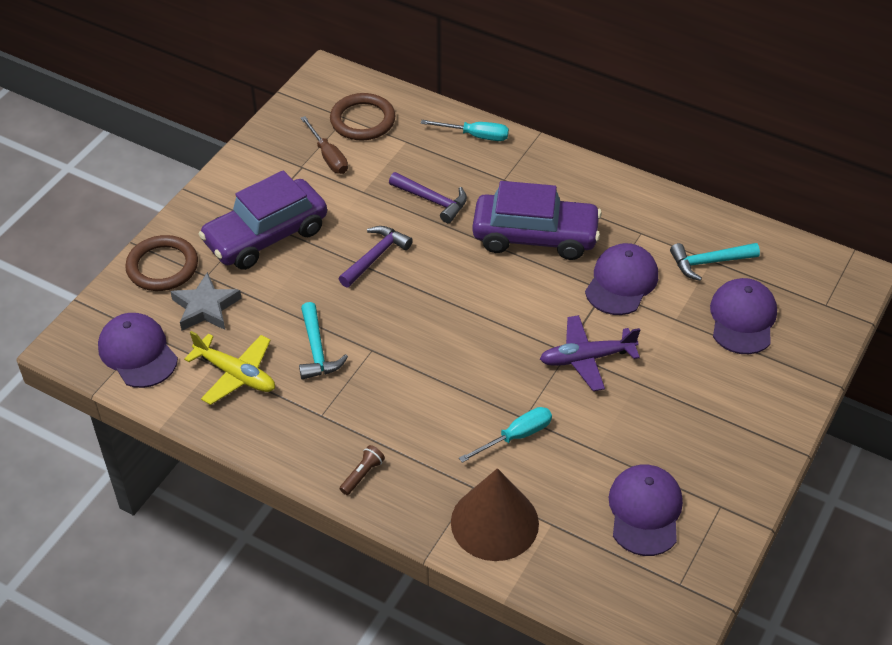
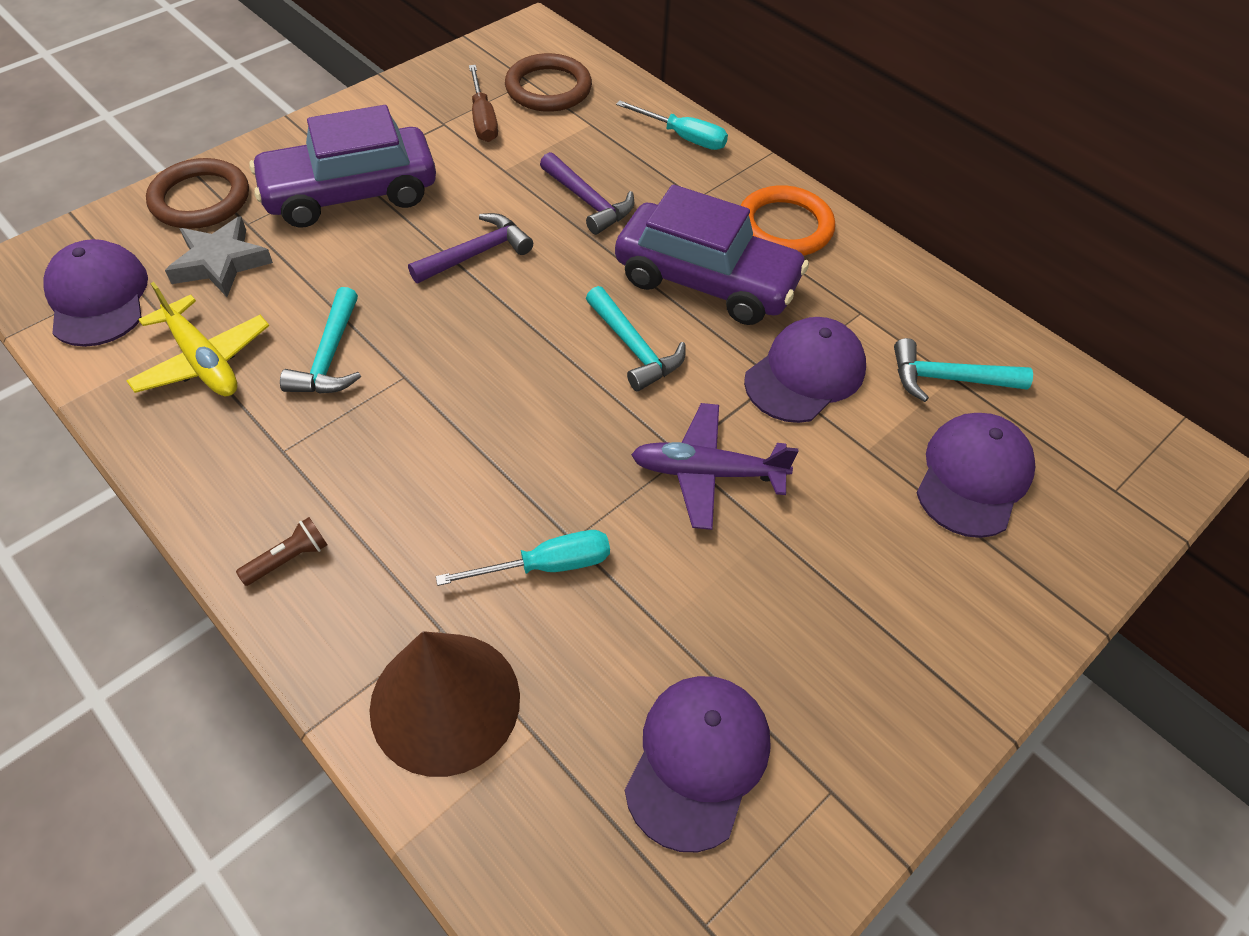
camera: 15 degrees right, 5 degrees up
(508, 293) = (634, 348): none -> turquoise hammer
(570, 185) = (784, 226): none -> orange ring

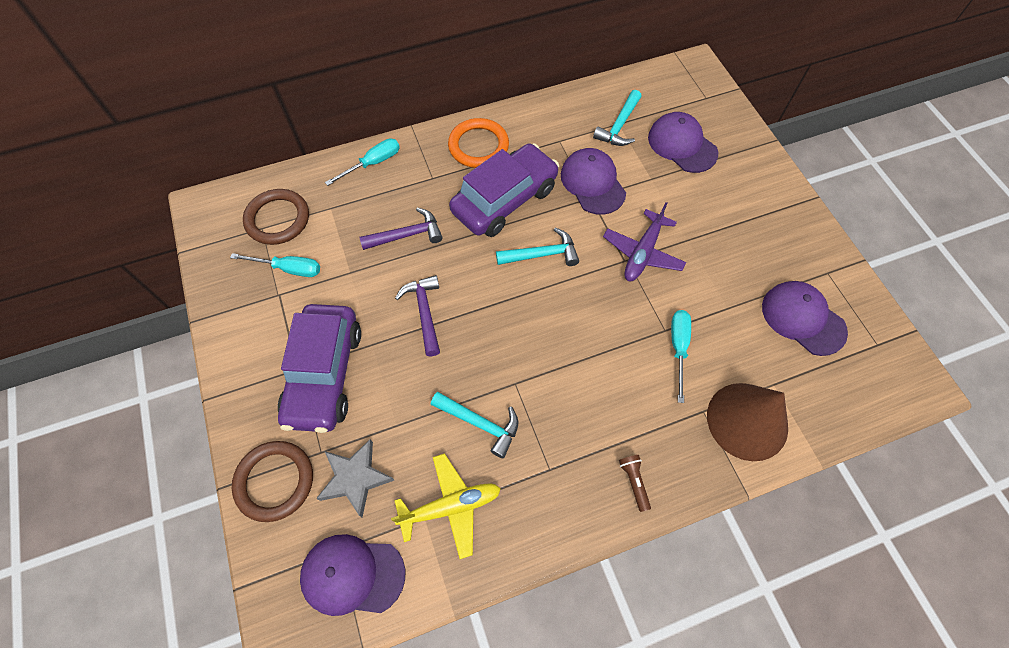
camera: 65 degrees left, 10 degrees up
(483, 119) = (288, 269): brown screwdriver -> turquoise screwdriver

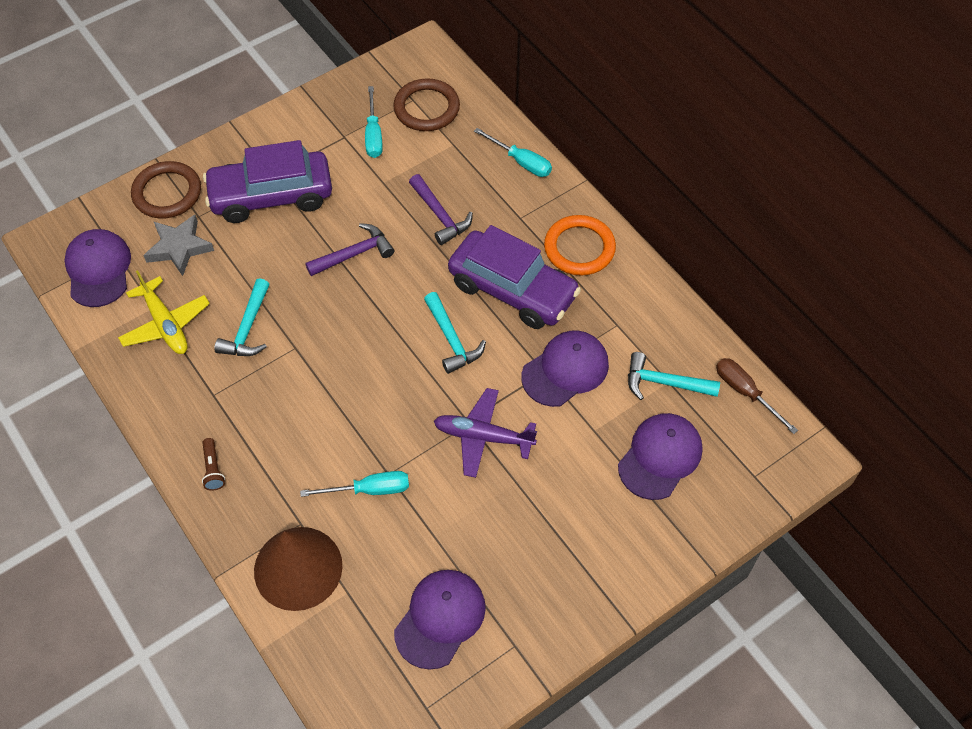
camera: 75 degrees right, 5 degrees down
(634, 482) = (213, 469): brown flashlight -> brown flashlight turned 105 degrees clockwise
(638, 83) = (745, 392): none -> brown screwdriver

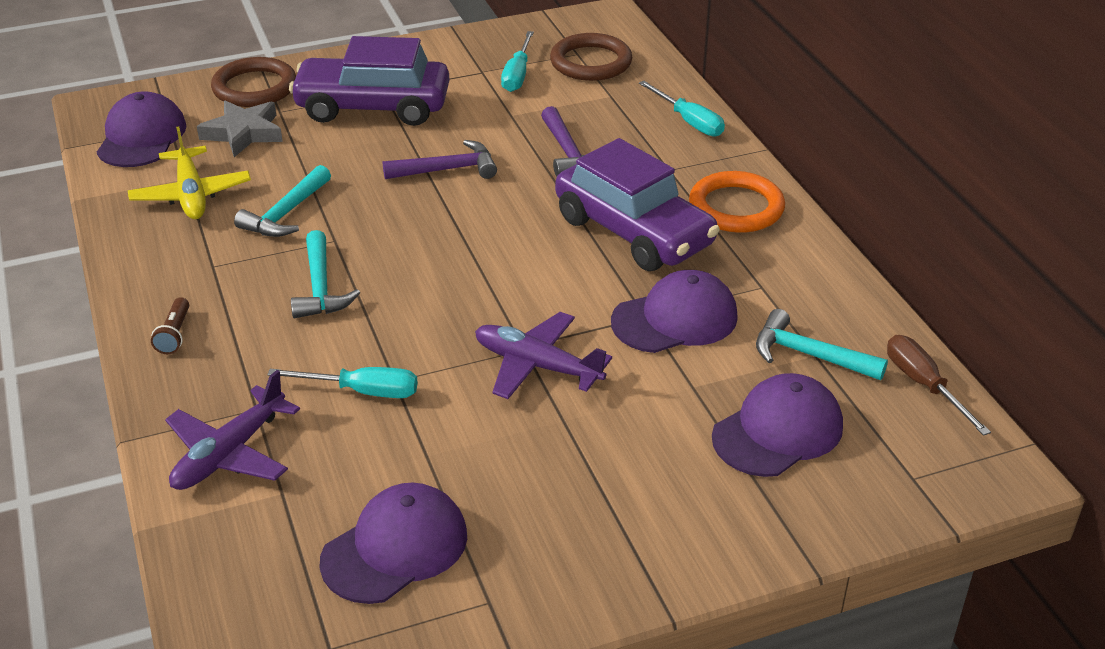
camera: 15 degrees right, 20 degrees down
(298, 568) = (229, 453): brown cone -> purple plane
(452, 339) = (535, 265): turquoise hammer -> turquoise hammer (320, 287)

